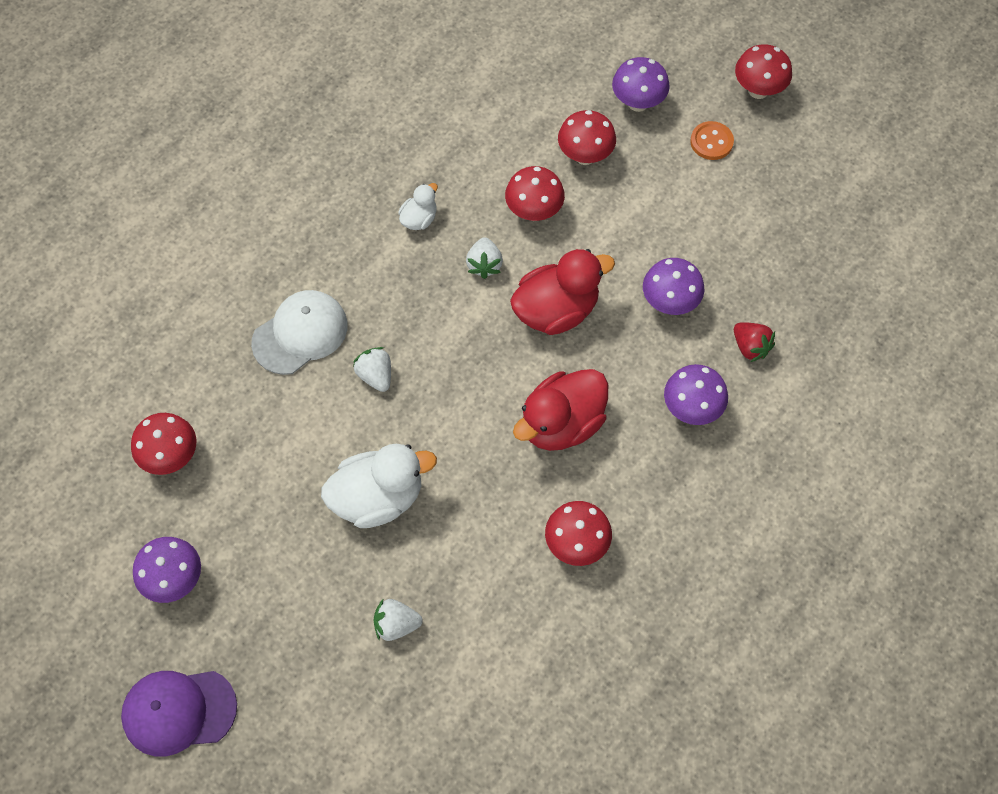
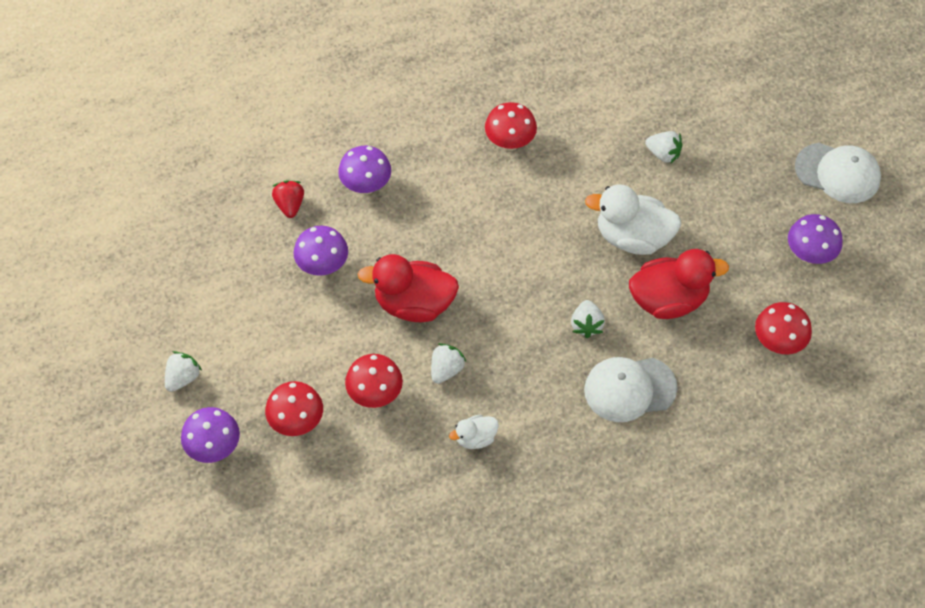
camera: 150 degrees left, 5 degrees down
(179, 711) = (837, 173): purple cap -> white cap
(561, 424) = (467, 221): red duck -> red duck (668, 300)
(711, 142) = (183, 378): orange button -> white strawberry
(758, 90) = (104, 404): red mushroom -> none

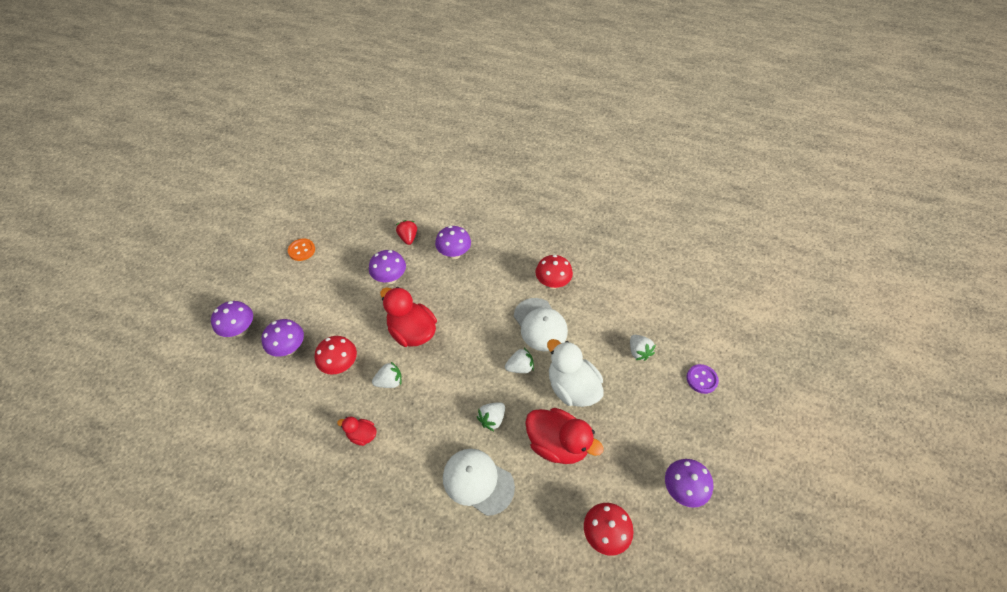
camera: 40 degrees right, 5 degrees down
(174, 312) = (302, 250): none -> orange button
(183, 378) = (268, 284): white strawberry -> white strawberry (520, 367)
(290, 205) = (408, 238): red strawberry -> red strawberry turned 45 degrees counterclockwise
(297, 422) = (289, 348): red mushroom -> purple mushroom
(475, 438) = (362, 435): white duck -> red duck
(744, 139) = (701, 379): none -> purple button
(837, 173) = (752, 449): white cap -> white cap (540, 324)

